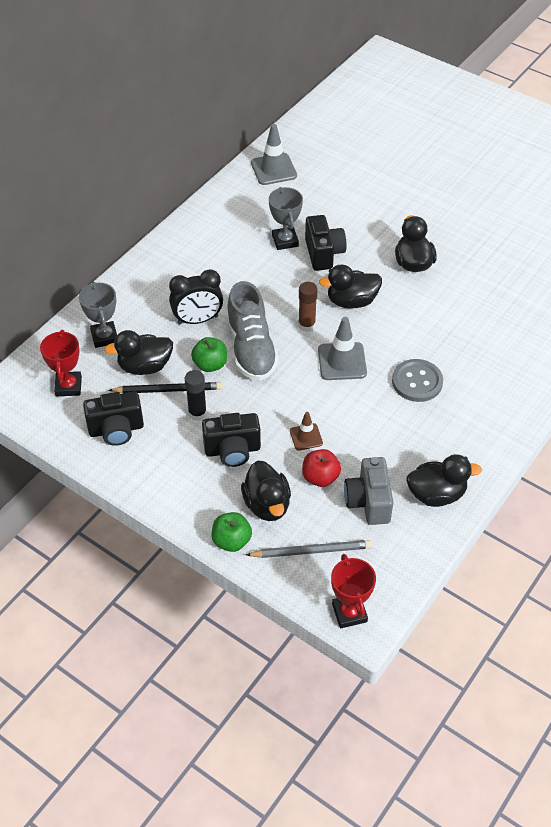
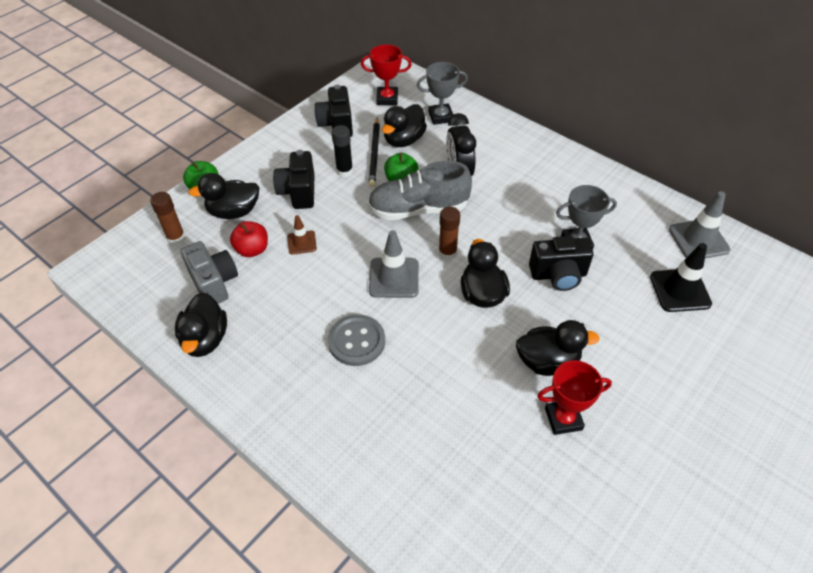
camera: 95 degrees right, 0 degrees up
(145, 366) = (404, 140): black duck -> black duck turned 135 degrees counterclockwise
(311, 551) = (176, 238): grey pencil -> brown glue stick
(330, 186) = (680, 290): none -> black traffic cone
(349, 613) = (105, 258): red trophy -> red trophy (563, 419)
(368, 501) = (214, 283): grey camera -> grey camera turned 60 degrees clockwise

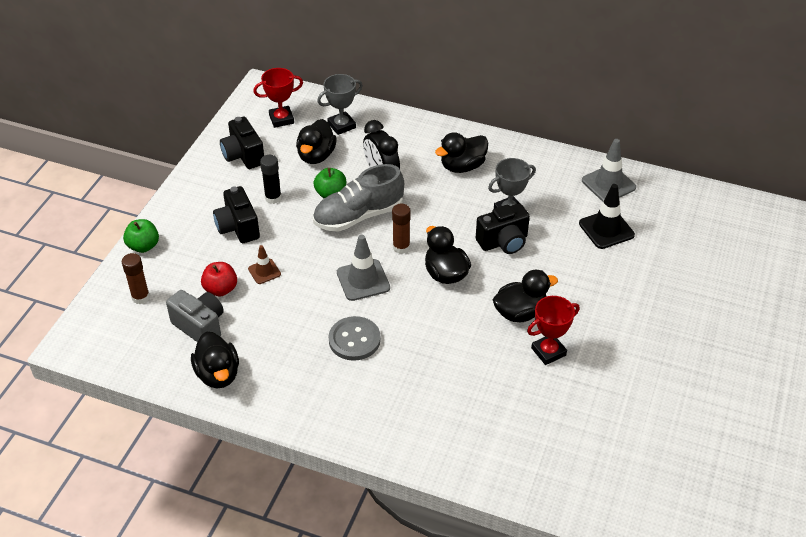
camera: 20 degrees left, 5 degrees down
(234, 212) = (184, 260): black duck -> black duck (462, 166)
(374, 154) = (294, 175): black pencil -> none

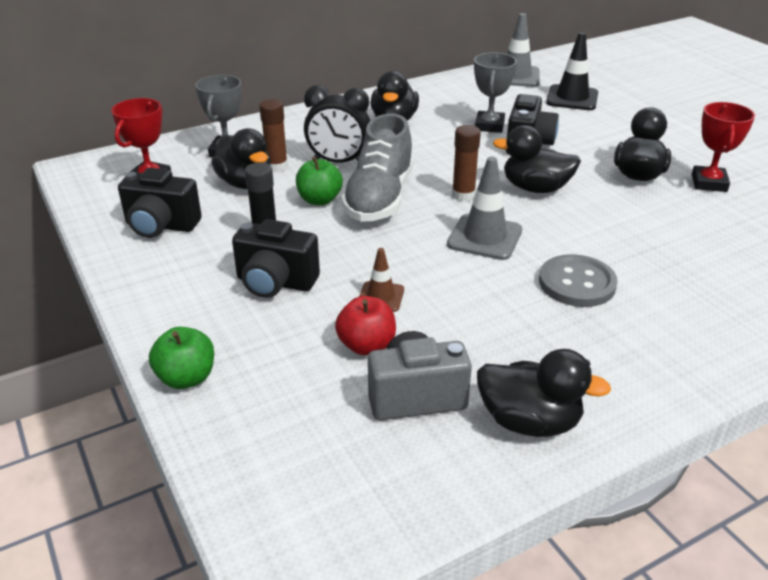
camera: 50 degrees left, 10 degrees down
(140, 297) = (285, 429): brown glue stick -> brown glue stick (276, 166)

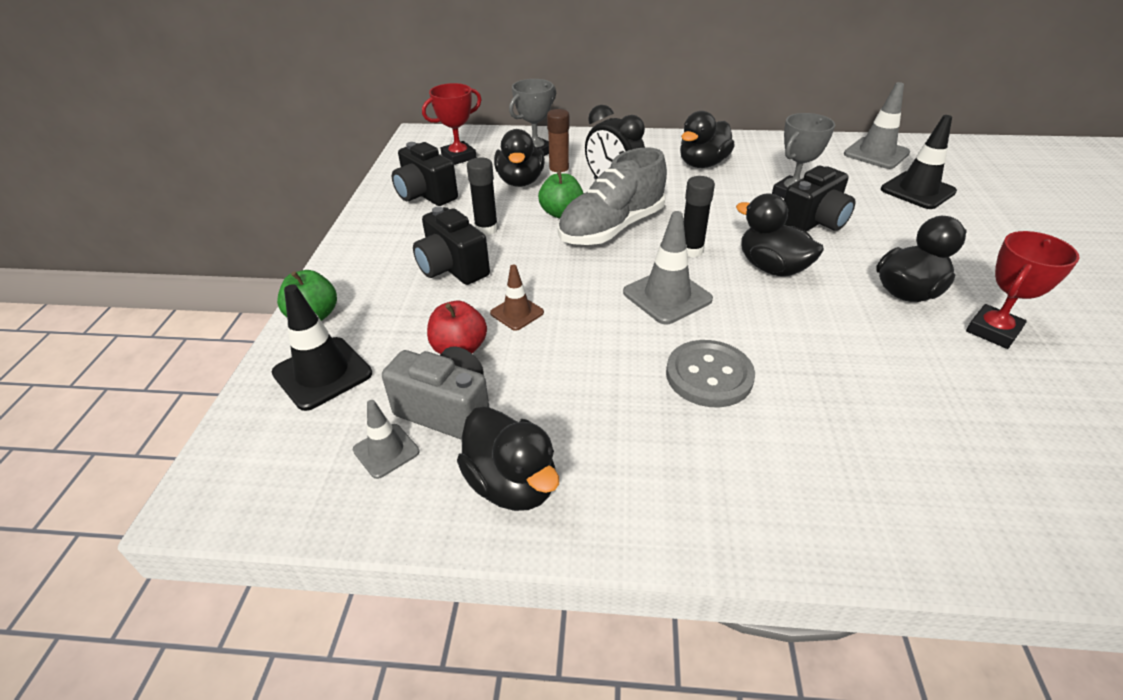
camera: 35 degrees right, 5 degrees up
(263, 421) = (322, 373): none -> black traffic cone
(403, 450) = (386, 451): none -> grey traffic cone
(463, 195) = (691, 250): brown glue stick -> black glue stick

